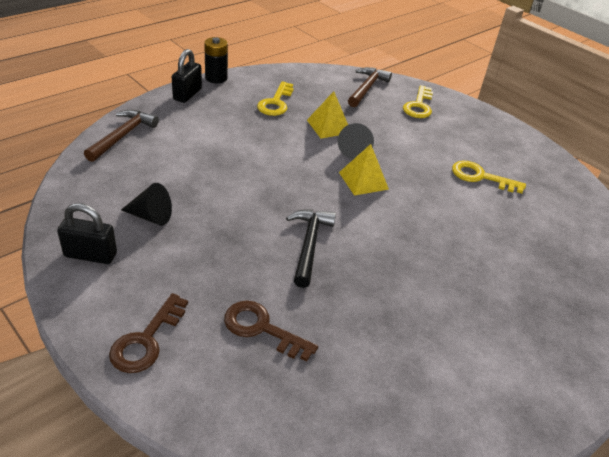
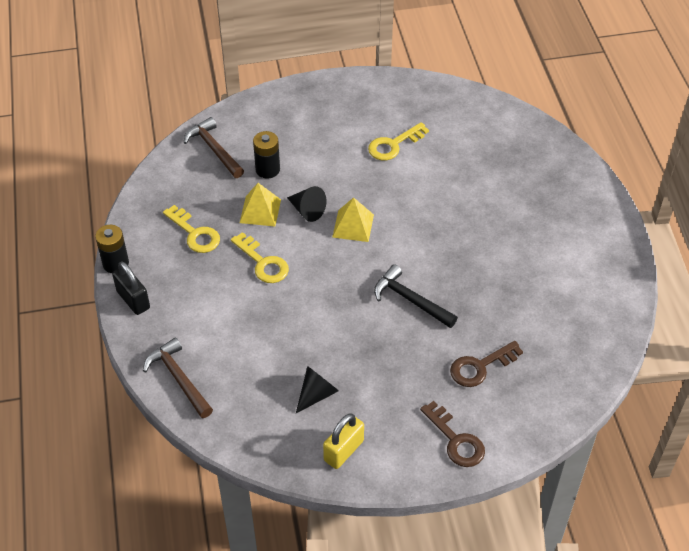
camera: 55 degrees left, 10 degrees up
(90, 255) = (343, 450): black padlock -> yellow padlock
(375, 118) = (267, 169): none -> black battery
(418, 106) = (268, 126): yellow key -> yellow key (263, 263)

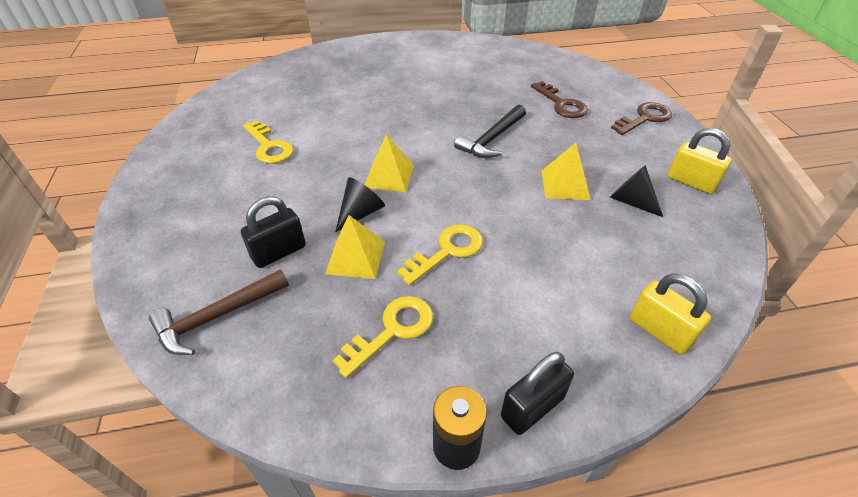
camera: 90 degrees left, 5 degrees down
(179, 379) = (660, 331): brown hammer -> yellow padlock
(267, 169) = (279, 252): black battery -> black padlock
(341, 348) = (565, 184): none -> yellow pyramid

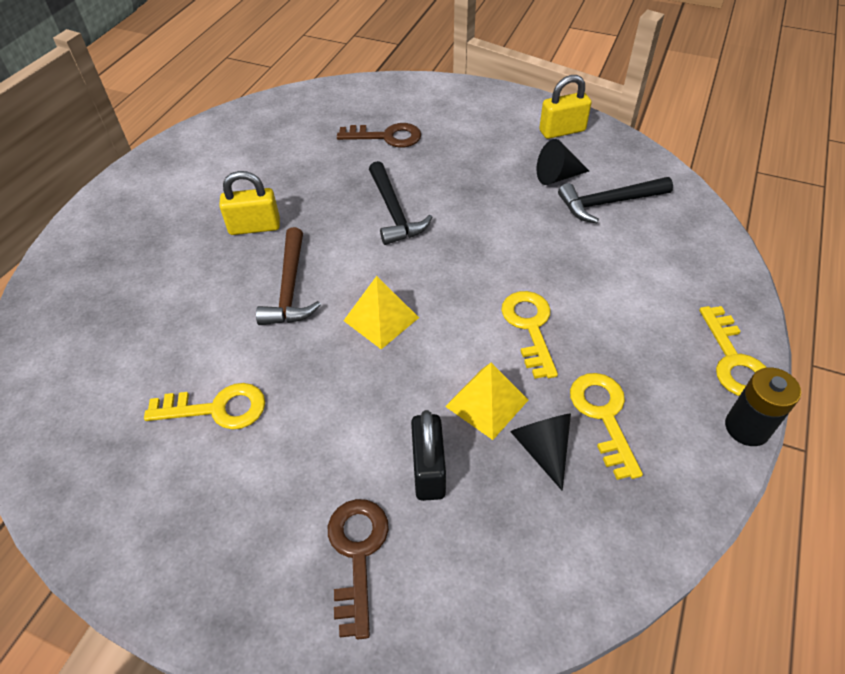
camera: 55 degrees left, 5 degrees up
(217, 317) = (491, 566): brown hammer -> brown hammer (290, 288)
(360, 213) = (421, 369): black cone -> black cone (542, 449)
(532, 407) = (733, 360): black padlock -> yellow key
(565, 184) = (504, 201): yellow pyramid -> none
(638, 244) = (609, 203): none -> black hammer
(644, 118) = (459, 103): brown key -> brown key (357, 554)
(660, 331) = (702, 246): yellow padlock -> yellow padlock (254, 227)

